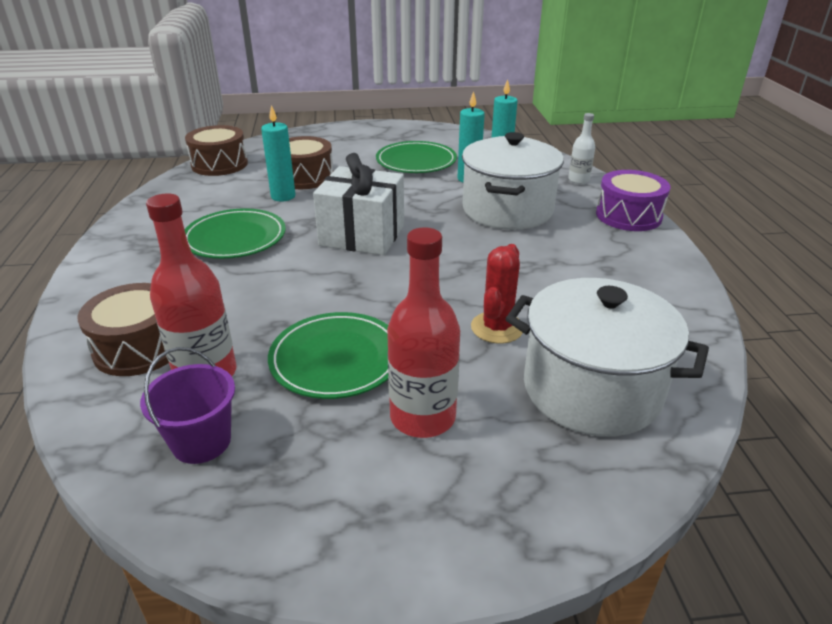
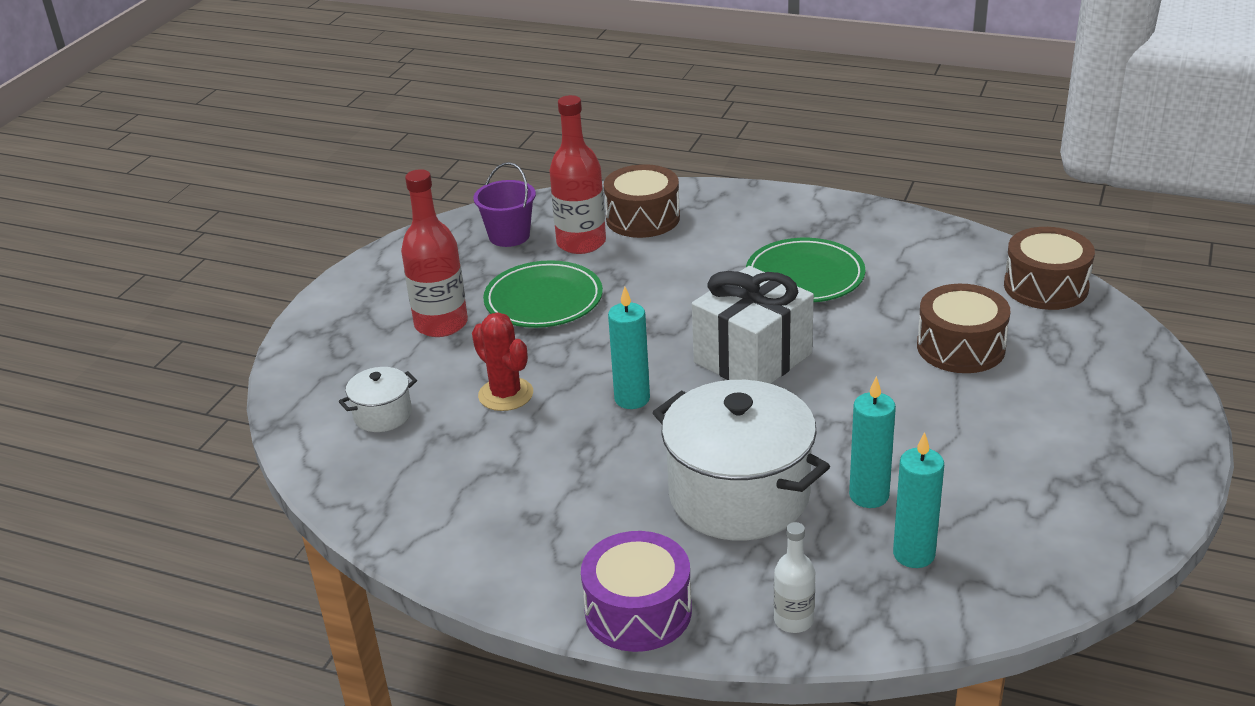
camera: 120 degrees right, 0 degrees up
(283, 196) = (902, 321): turquoise candle -> turquoise candle (632, 399)
(416, 162) = (969, 462): green plate -> none
(591, 389) = (383, 415): white pot -> white pot, size x0.46

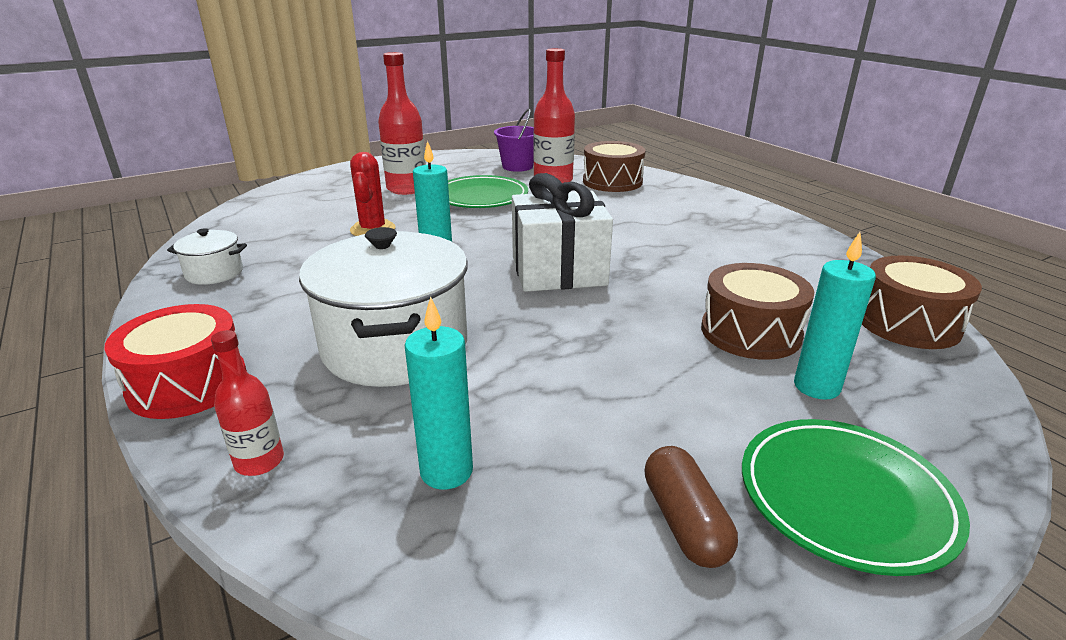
camera: 35 degrees right, 5 degrees down
(383, 415) = (297, 214): white pot -> white pot (214, 273)
(638, 611) = (188, 384): purple drum -> red drum
(793, 620) = (259, 461): white bottle -> red bottle
(805, 276) = (678, 242): green plate -> green plate (845, 498)
(869, 496) = (490, 400): turquoise candle -> turquoise candle (816, 387)
(1070, 503) = (684, 522): none -> brown capsule

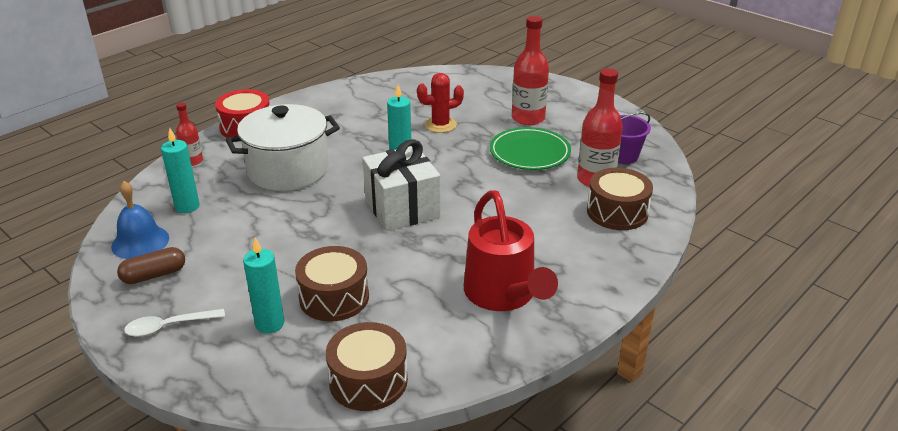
camera: 75 degrees right, 5 degrees up
(214, 273) = (356, 96): white pot -> none
(555, 549) = (140, 242): none -> blue bell
(743, 240) = (504, 295): none -> red watering can
(845, 498) = (169, 326): green plate -> white spoon

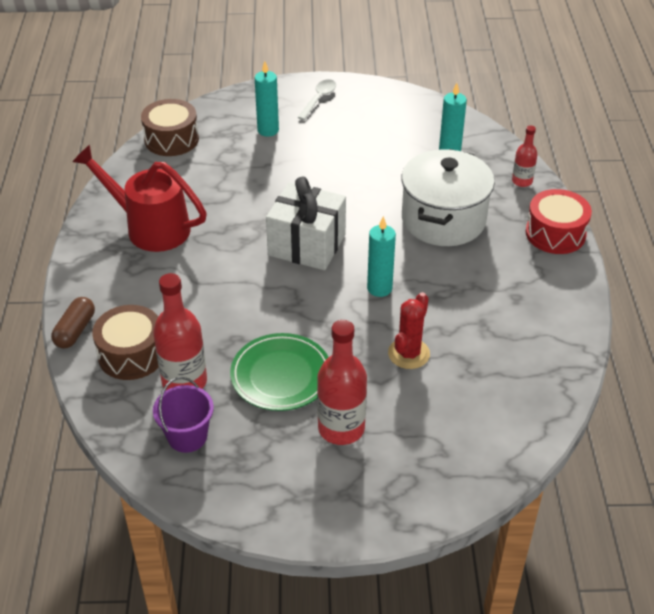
camera: 135 degrees right, 10 degrees up
(140, 242) = (427, 119): blue bell -> none
(154, 275) = (379, 111): brown capsule -> brown capsule (75, 330)
(334, 297) = (255, 163): brown drum -> none

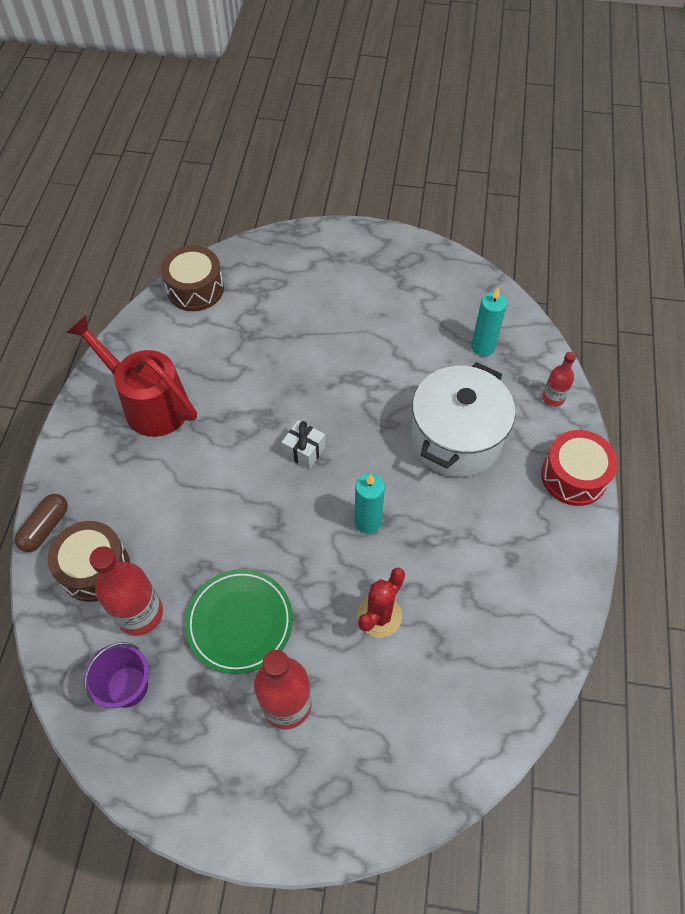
camera: 10 degrees right, 15 degrees up
(268, 130) = (297, 290): turquoise candle -> none
(307, 245) = (304, 451): white gift -> white gift, size x0.49
(318, 99) = (359, 255): white spoon -> none

